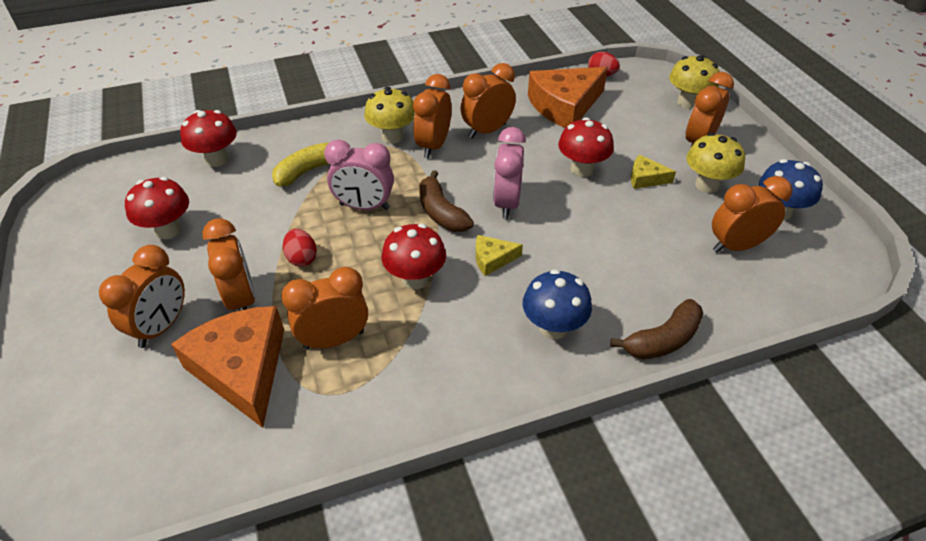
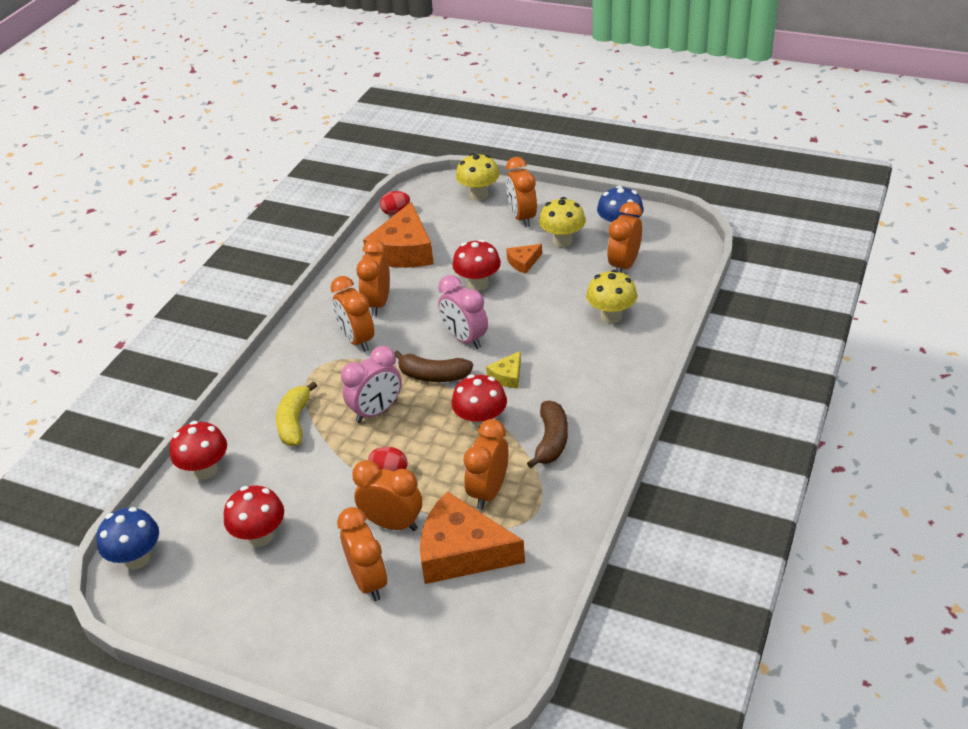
camera: 45 degrees left, 5 degrees down
(392, 137) = (316, 356): yellow mushroom -> yellow mushroom (611, 316)
(553, 328) = (595, 383): blue mushroom -> blue mushroom (137, 558)
(645, 178) = (523, 262): yellow cheese -> orange cheese
(662, 340) = (655, 343): brown banana -> brown banana (551, 441)

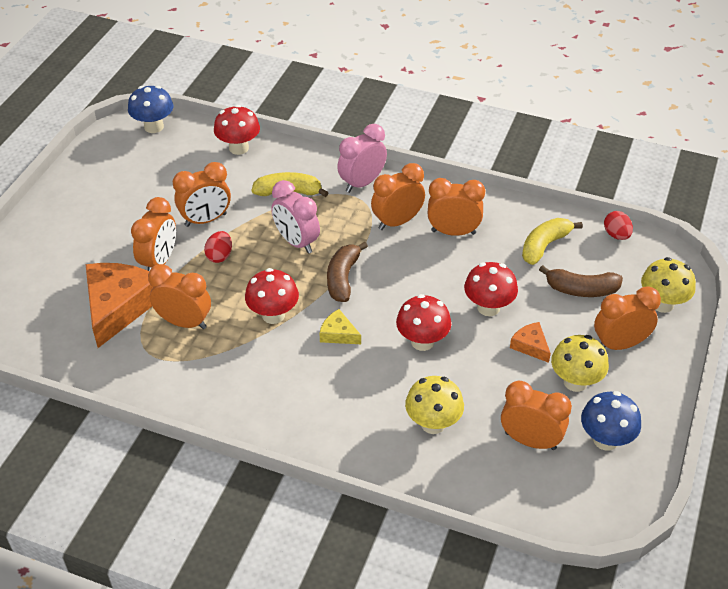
camera: 85 degrees right, 5 degrees up
(260, 536) = (162, 186): red mushroom -> red mushroom (422, 341)
(368, 581) = (102, 251): orange clock -> orange clock (206, 220)
(404, 250) = (545, 246): orange cheese -> yellow banana
(465, 339) = (397, 300): pink clock -> pink clock (362, 183)
(551, 441) = (242, 367): brown banana -> brown banana (581, 289)

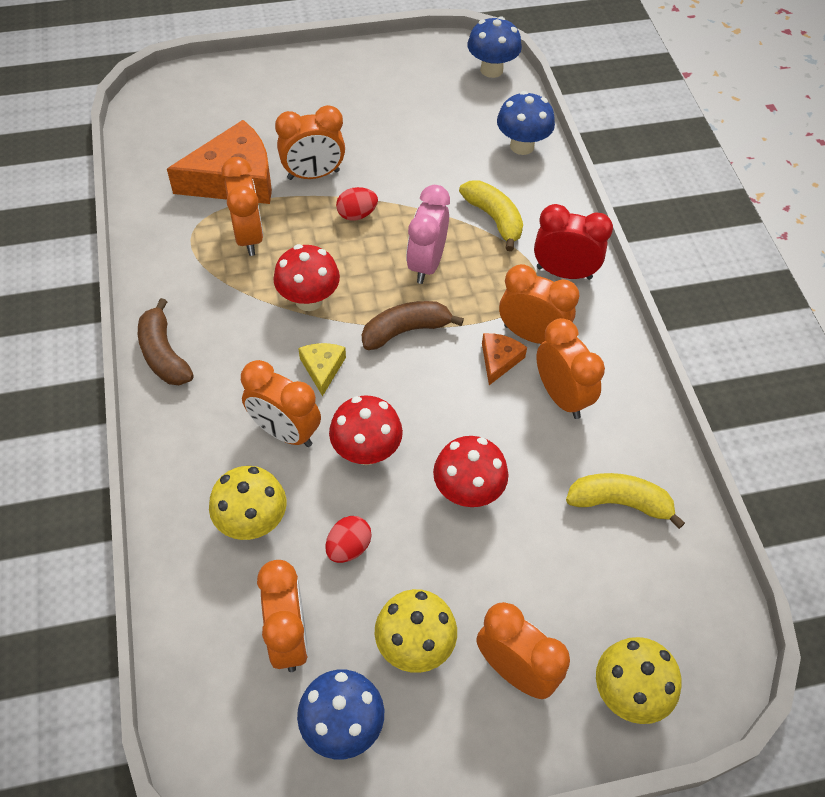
camera: 55 degrees right, 10 degrees up
(206, 220) = (397, 177): orange clock -> orange clock (285, 432)
(238, 148) = (522, 146): red mushroom -> blue mushroom
(362, 183) = (564, 273): pink clock -> red clock
(530, 346) = (439, 566): orange cheese -> orange cheese (499, 360)
(581, 289) = (576, 580): brown banana -> brown banana (164, 354)
(616, 235) = (710, 578): red egg -> red egg (348, 547)

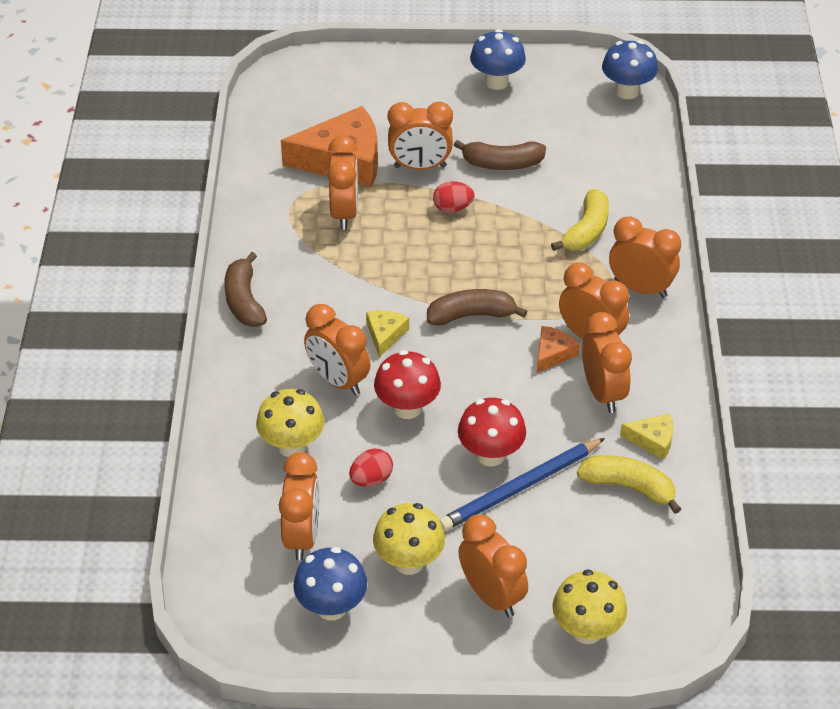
camera: 15 degrees right, 10 degrees down
(309, 300) = (387, 276): red mushroom -> none
(393, 160) = (502, 164): none -> brown banana
(426, 264) = (507, 261): pink clock -> none
(494, 219) = (586, 231): yellow banana -> yellow banana turned 45 degrees clockwise
(509, 526) = (520, 488): none -> blue pencil
(522, 146) = (635, 168): blue mushroom -> blue mushroom (496, 82)
(564, 273) = (640, 288): red clock -> orange clock
(626, 442) = (652, 440): none -> yellow cheese

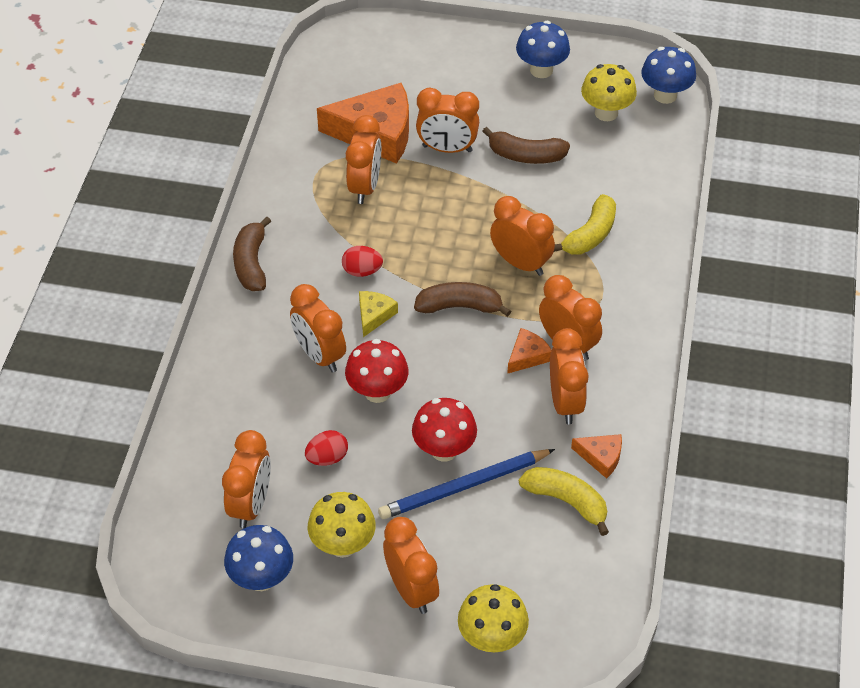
camera: 10 degrees right, 5 degrees up
(292, 446) = (262, 414): yellow mushroom -> yellow mushroom (606, 113)
(452, 208) = (468, 195): red egg -> red egg (362, 271)
(640, 288) = (627, 301): orange clock -> orange clock (520, 263)
(652, 440) = (601, 457): yellow cheese -> orange cheese

